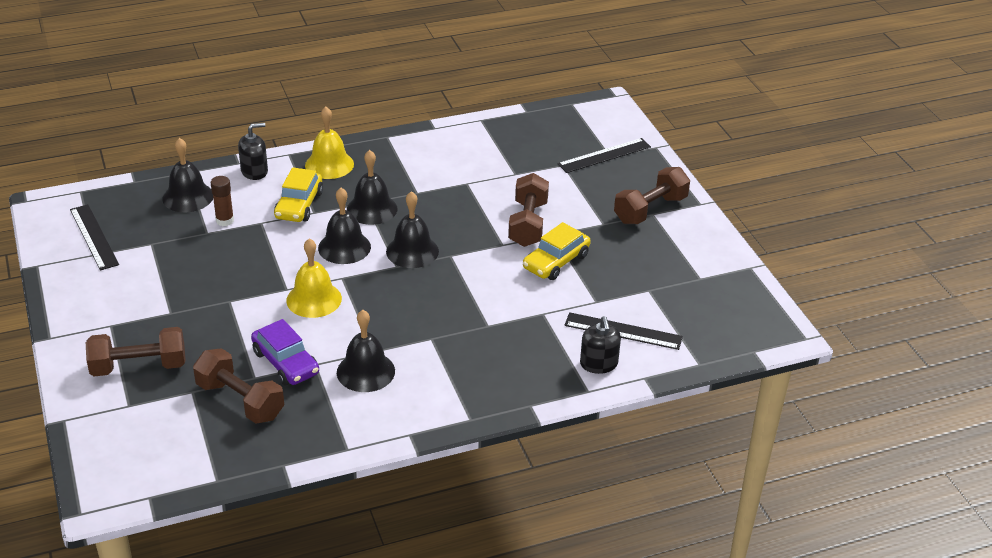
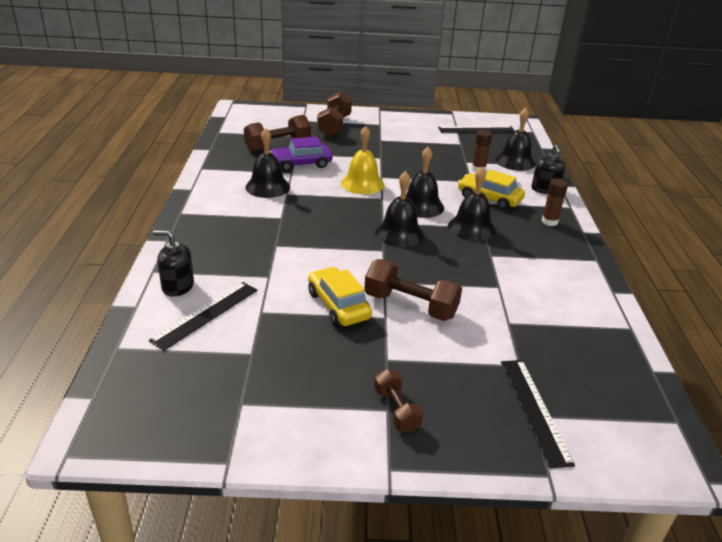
camera: 110 degrees right, 5 degrees down
(329, 164) = (549, 221): yellow bell -> brown glue stick
(650, 210) = (396, 410): brown dumbbell -> brown dumbbell, size x0.59

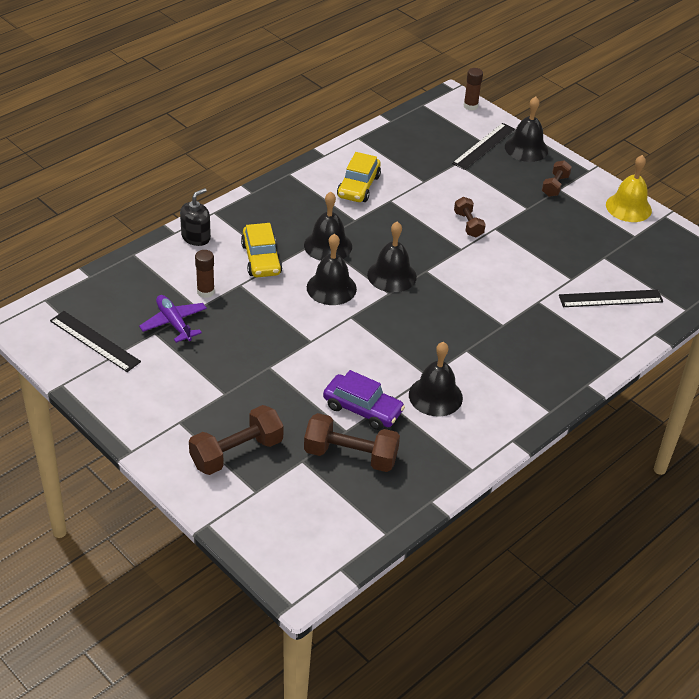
camera: 135 degrees left, 10 degrees up
(177, 286) = (613, 332): black soap dispenser -> none
(338, 305) = (515, 252): yellow car -> yellow car (358, 186)
(362, 184) = (342, 343): yellow bell -> yellow bell (628, 207)
(410, 305) = (468, 224): brown dumbbell -> brown dumbbell, size x0.59
(461, 151) = (174, 323): none -> purple plane
(515, 161) = (153, 278): black bell -> black bell (526, 148)
(549, 221) = (258, 213): brown glue stick -> brown glue stick (470, 106)

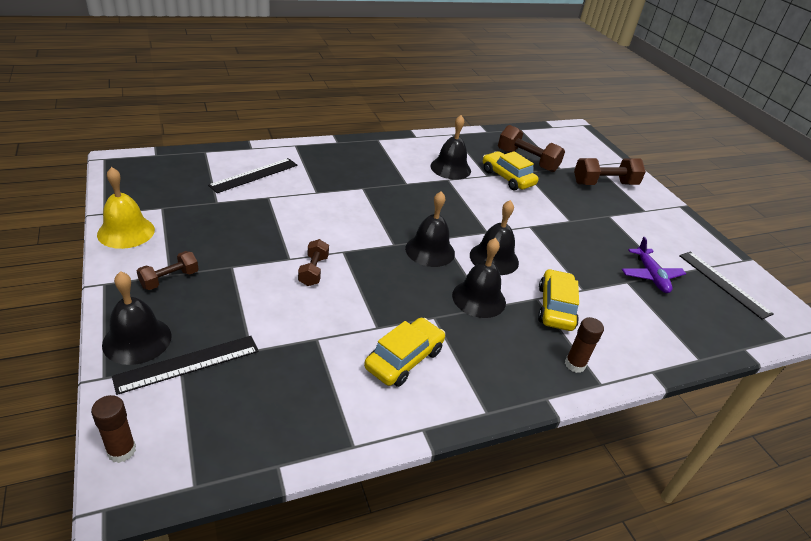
camera: 160 degrees left, 5 degrees down
(196, 237) = (626, 356): black soap dispenser -> none
(205, 292) = (619, 293): brown glue stick -> brown glue stick (575, 364)
(362, 409) = (507, 178): purple car -> yellow car
(610, 299) = (254, 175): black ruler -> black ruler turned 60 degrees counterclockwise

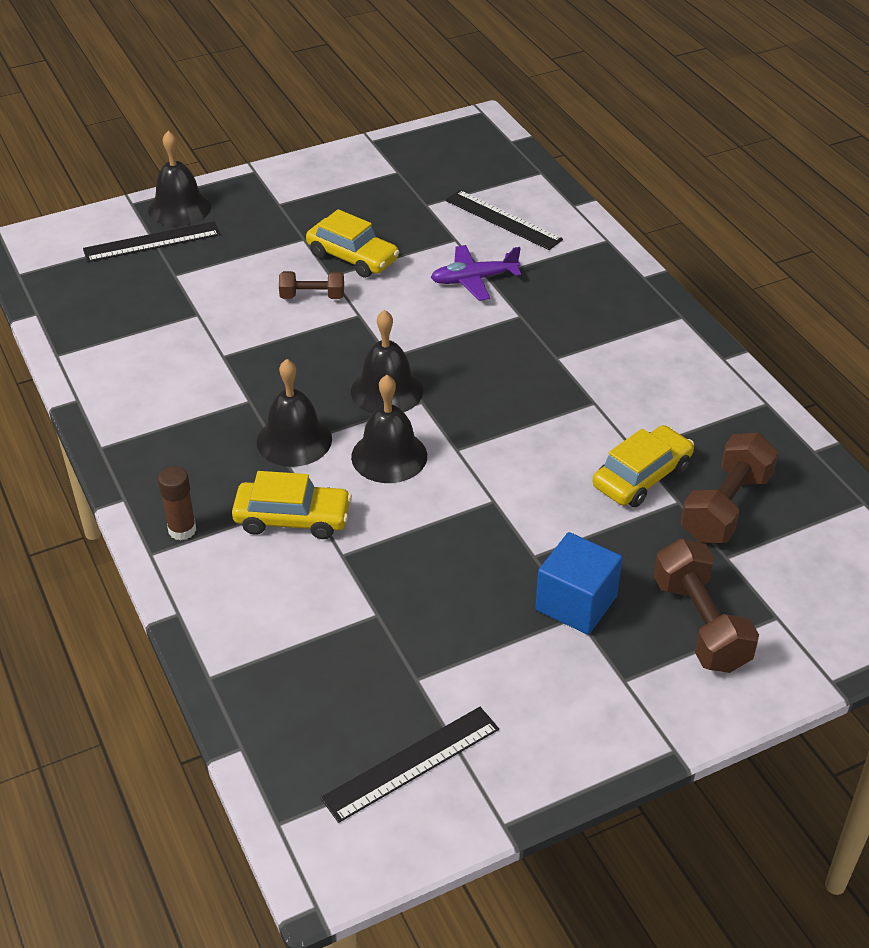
camera: 90 degrees right, 5 degrees up
(121, 451) = (53, 231): brown glue stick -> none
(126, 232) = (342, 161): yellow bell -> none
(169, 279) = (271, 205): brown dumbbell -> none
(188, 364) = (152, 242): black ruler -> black ruler turned 75 degrees counterclockwise
(404, 359) = (174, 380): yellow car -> yellow car (352, 257)
(450, 168) = (634, 404): black bell -> none
(600, 214) = (576, 603): none -> blue cube
(650, 276) = (402, 650): purple plane -> purple plane (473, 279)

